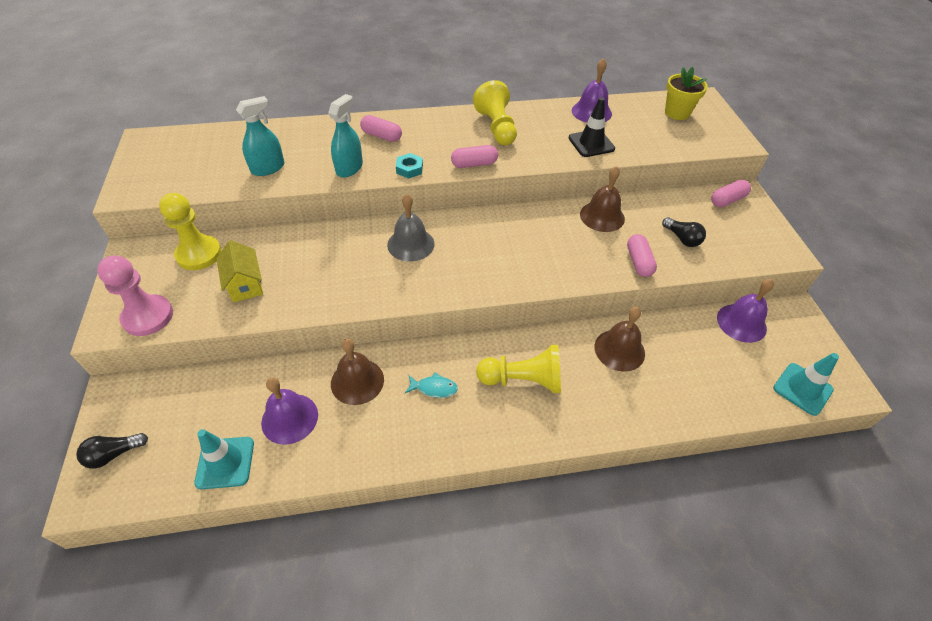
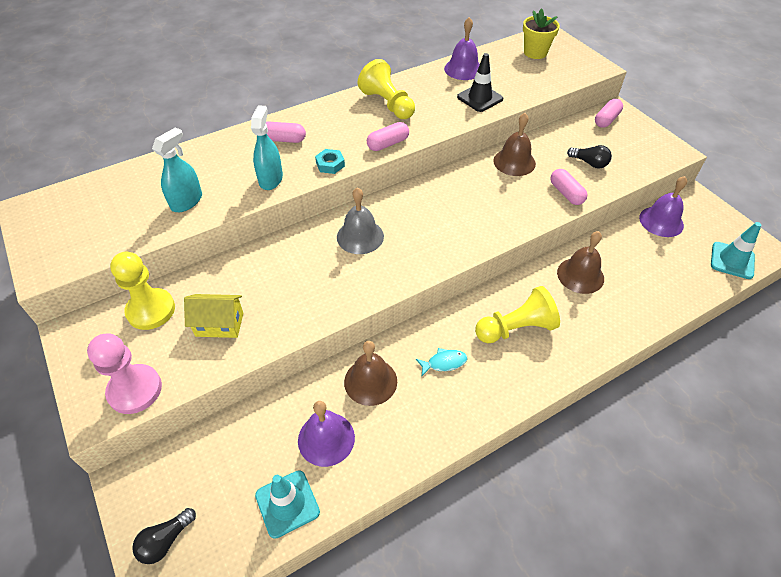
camera: 20 degrees left, 0 degrees up
(245, 284) = (219, 324): yellow house -> yellow house turned 45 degrees counterclockwise

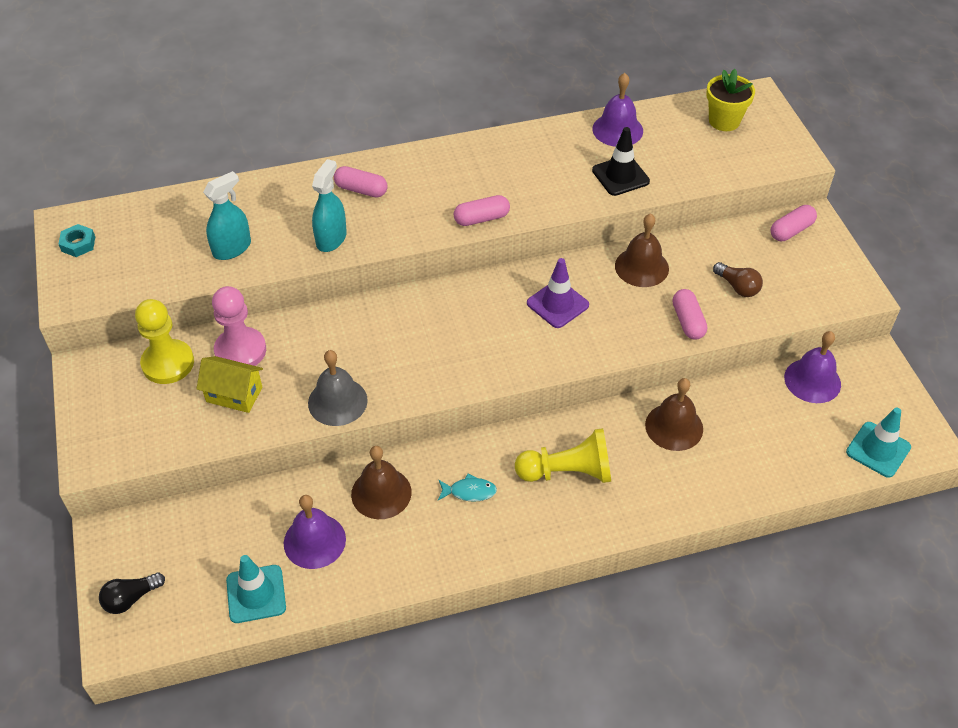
camera: 15 degrees right, 0 degrees up
(135, 390) = (133, 444): pink pawn -> pink pawn (240, 350)
(330, 164) = (404, 233): turquoise nut -> turquoise nut (78, 244)
(360, 236) = (418, 325): grey bell -> grey bell (337, 401)
(387, 104) = (502, 164): yellow pawn -> none
(464, 199) = (557, 304): none -> purple traffic cone
(589, 163) = (737, 287): black light bulb -> brown light bulb

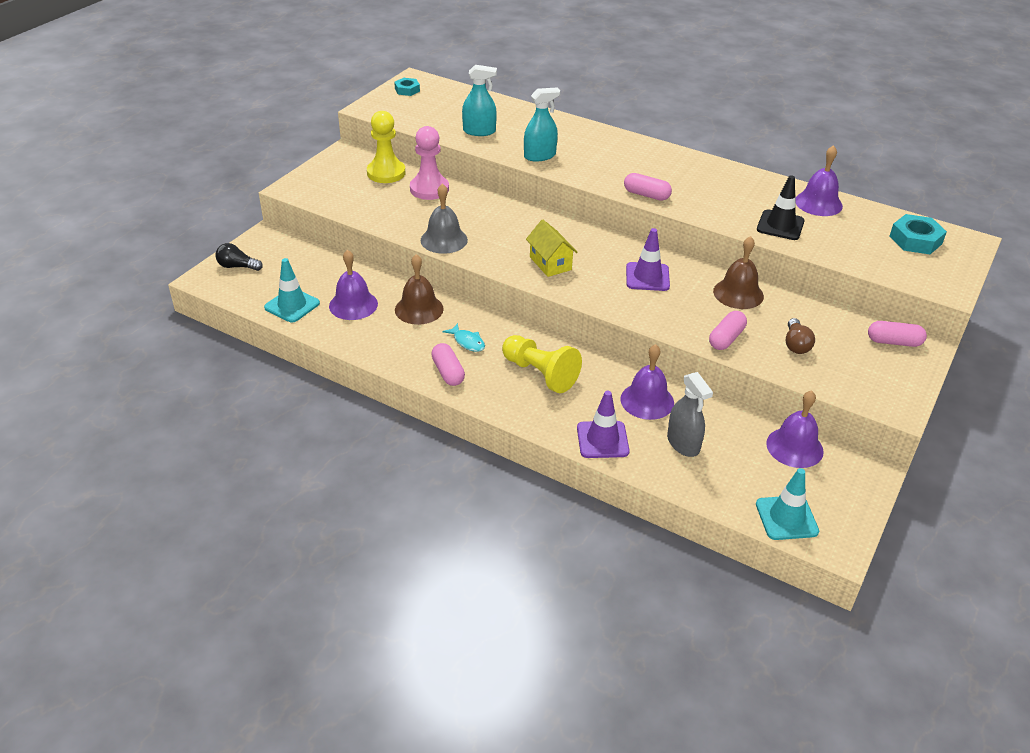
camera: 45 degrees right, 10 degrees down
(234, 394) = (397, 204): yellow house -> yellow house (550, 263)
(361, 190) = (593, 145): pink capsule -> pink capsule (448, 372)
(674, 427) = (647, 401): brown bell -> purple bell
(690, 494) = (602, 440): none -> purple traffic cone
(724, 121) = (915, 240): yellow flower pot -> turquoise nut
(744, 445) = (683, 443): none -> grey spray bottle

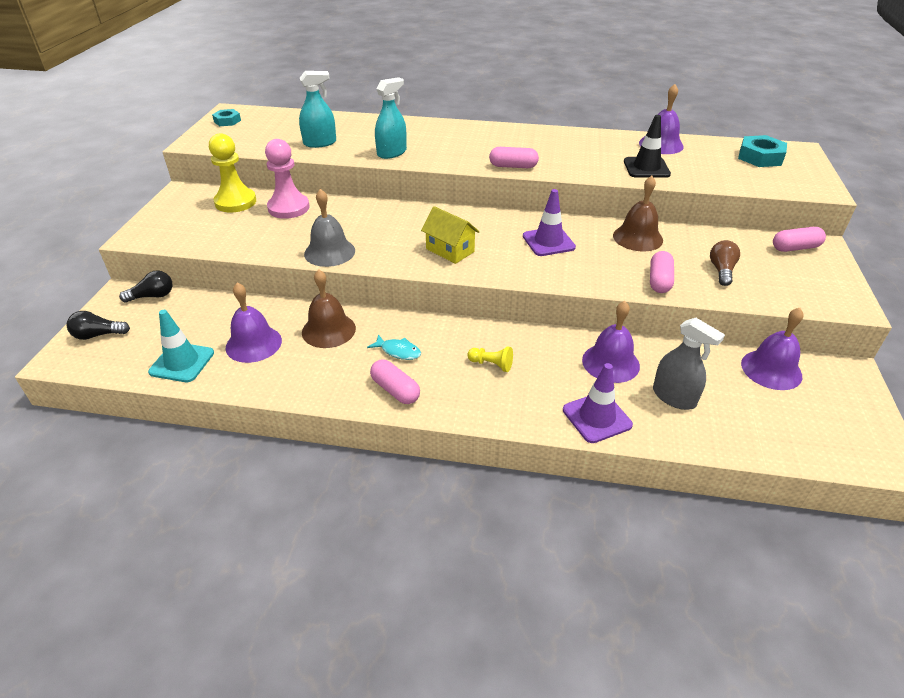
camera: 20 degrees left, 0 degrees up
(290, 244) = (153, 296): none -> black light bulb
(540, 374) = (491, 364): yellow pawn -> yellow pawn, size x0.49
(786, 518) = (822, 446): turquoise traffic cone -> none
(796, 344) = (721, 271): brown light bulb -> brown light bulb turned 150 degrees counterclockwise

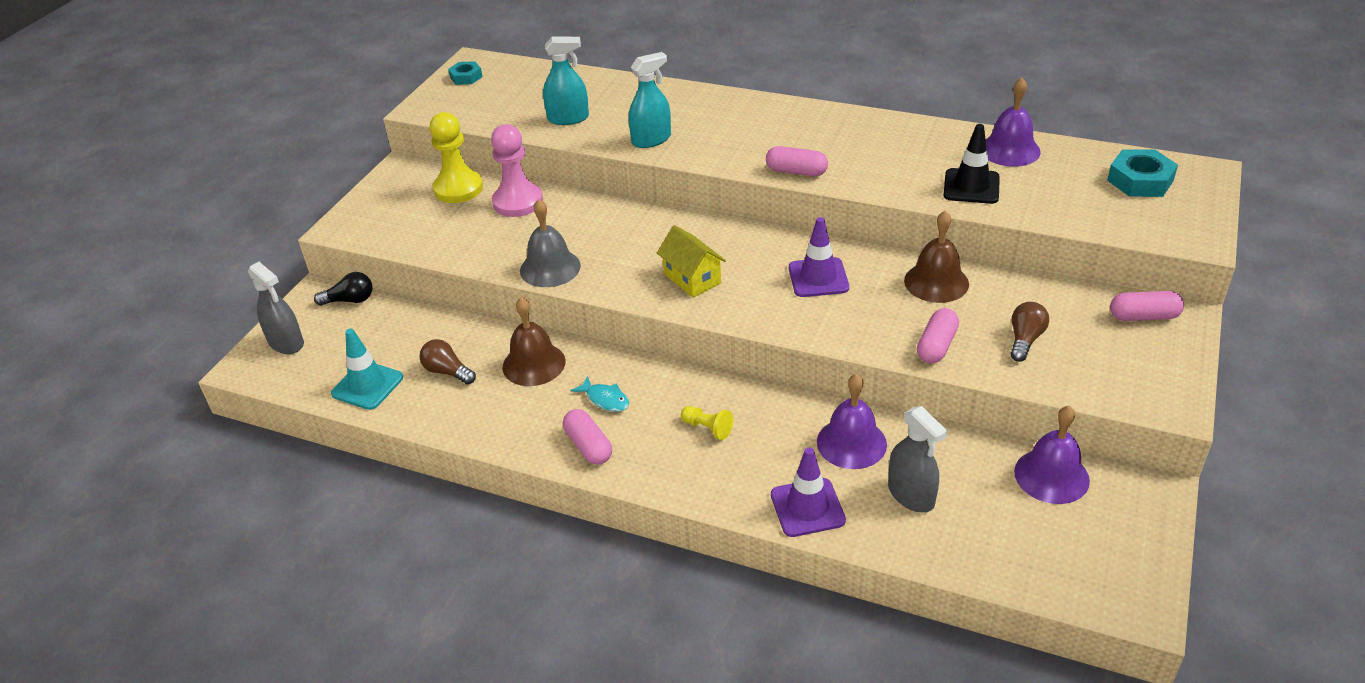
camera: 15 degrees right, 0 degrees up
(98, 335) = (286, 343): black light bulb -> grey spray bottle
(253, 344) = (447, 372): purple bell -> brown light bulb

